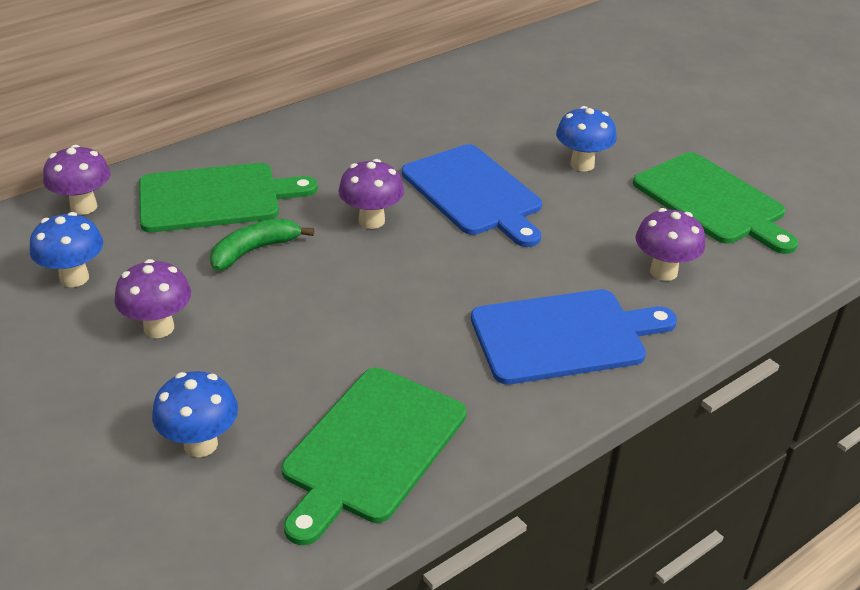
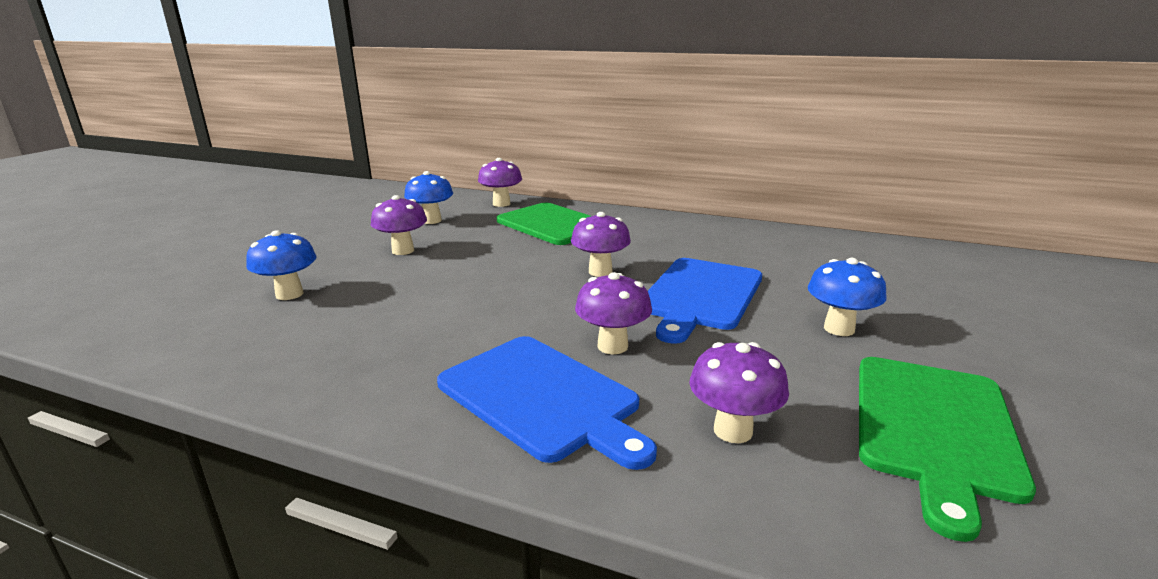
camera: 60 degrees right, 15 degrees down
(254, 250) = (513, 250): green banana -> none
(371, 448) = (311, 351): green cutting board -> none
(518, 273) = (612, 346): none -> purple mushroom

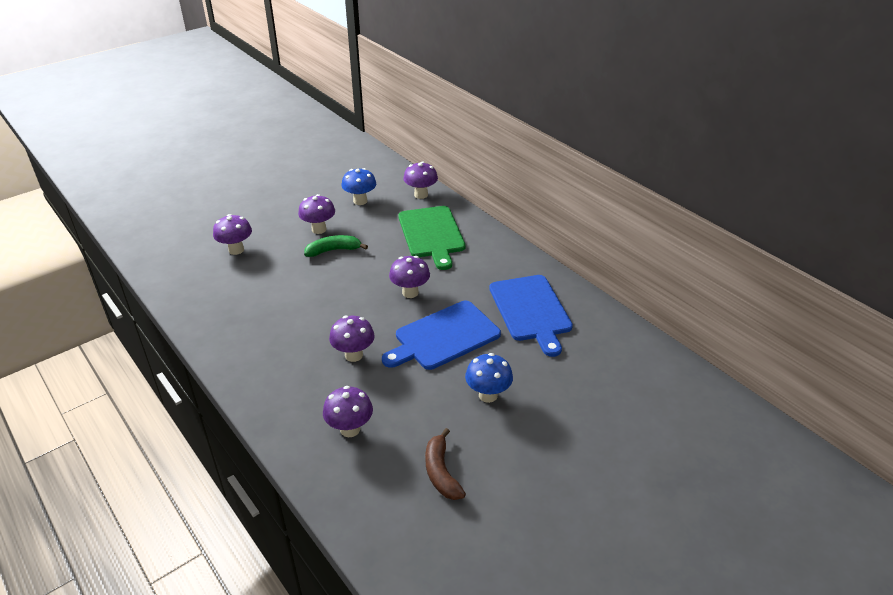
camera: 30 degrees right, 15 degrees up
(289, 294) = (236, 250): blue mushroom -> purple mushroom
(447, 262) = (333, 250): none -> green banana
(542, 398) = (289, 373): blue cutting board -> blue cutting board (531, 310)
(933, 429) = (441, 472): green cutting board -> brown banana

